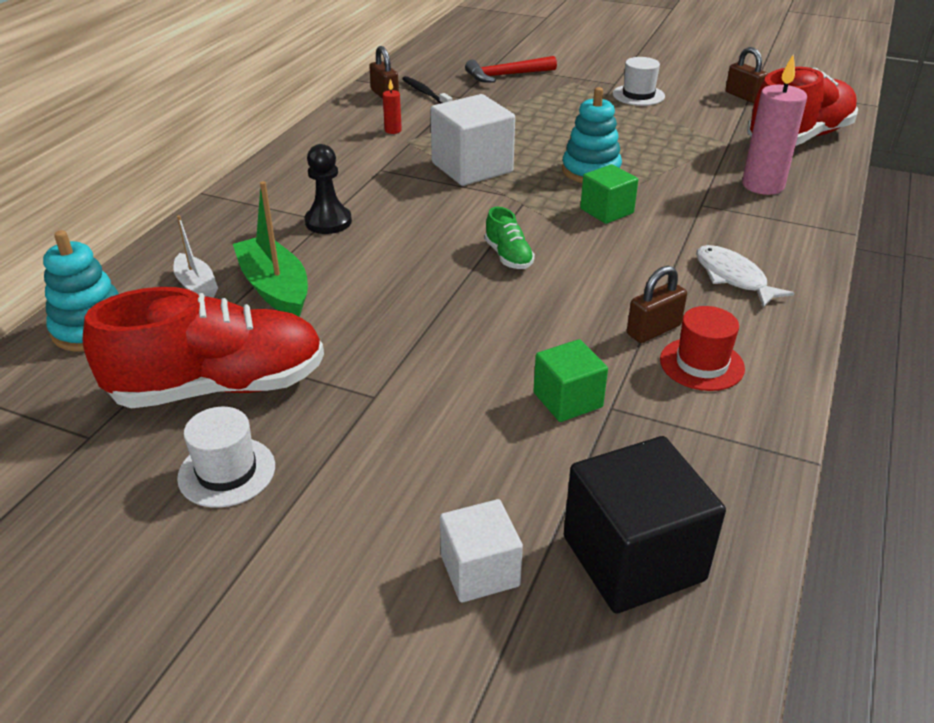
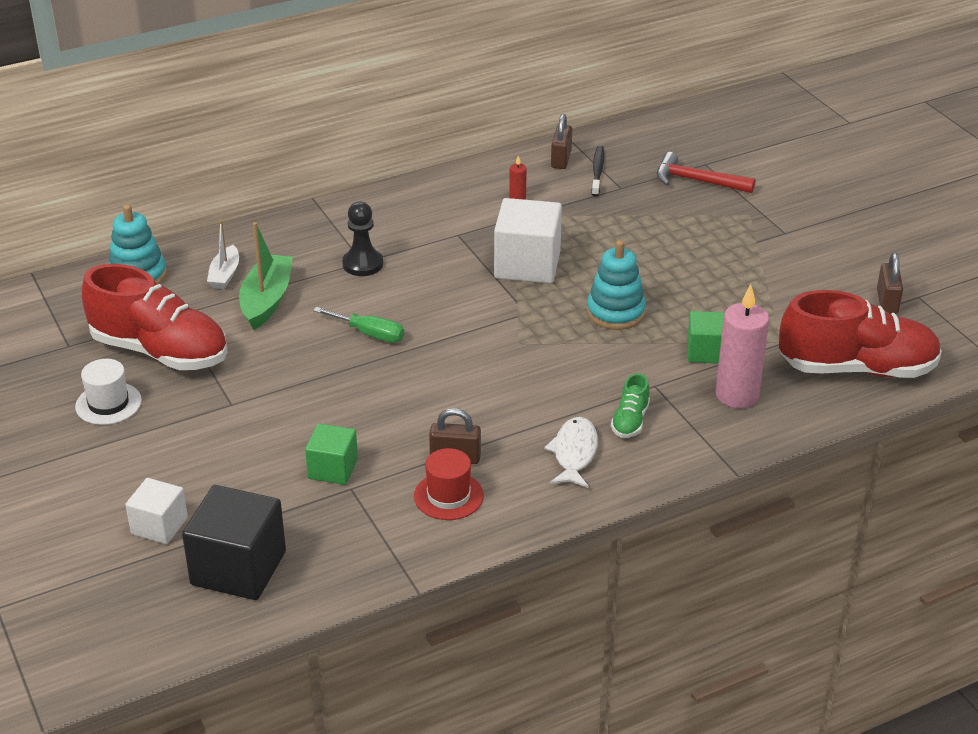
camera: 40 degrees right, 0 degrees up
(420, 271) = (369, 334): none -> green screwdriver
(508, 256) = (442, 353): green shoe -> green shoe (630, 421)
(606, 211) = (570, 353): green cube -> green cube (706, 352)
(638, 95) = (785, 256): white hat -> none

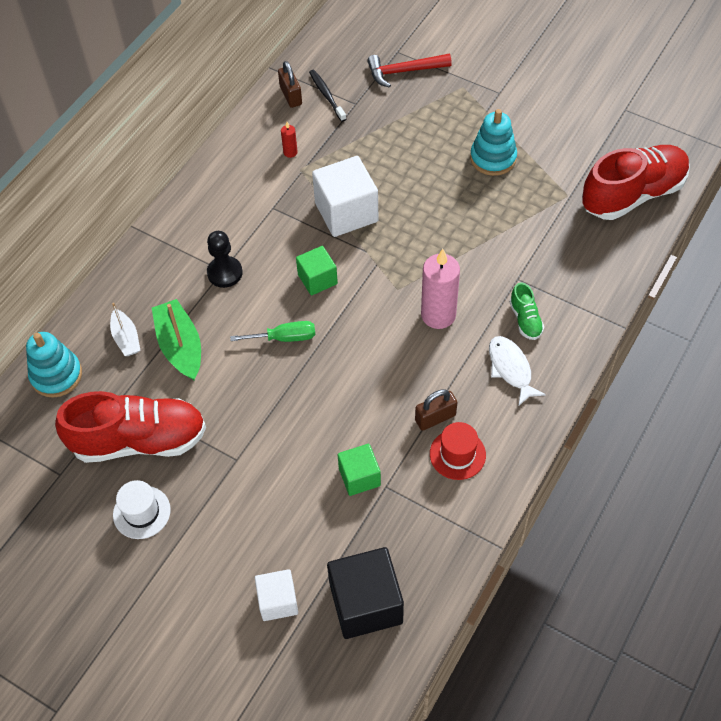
camera: 30 degrees left, 20 degrees up
(615, 312) = (441, 226): turquoise stacking toy -> turquoise stacking toy (493, 158)
(706, 352) = (528, 230): green cube -> green cube (317, 279)
(737, 395) = (576, 259): pink candle -> pink candle (438, 315)
(887, 302) = (609, 124): brown padlock -> none

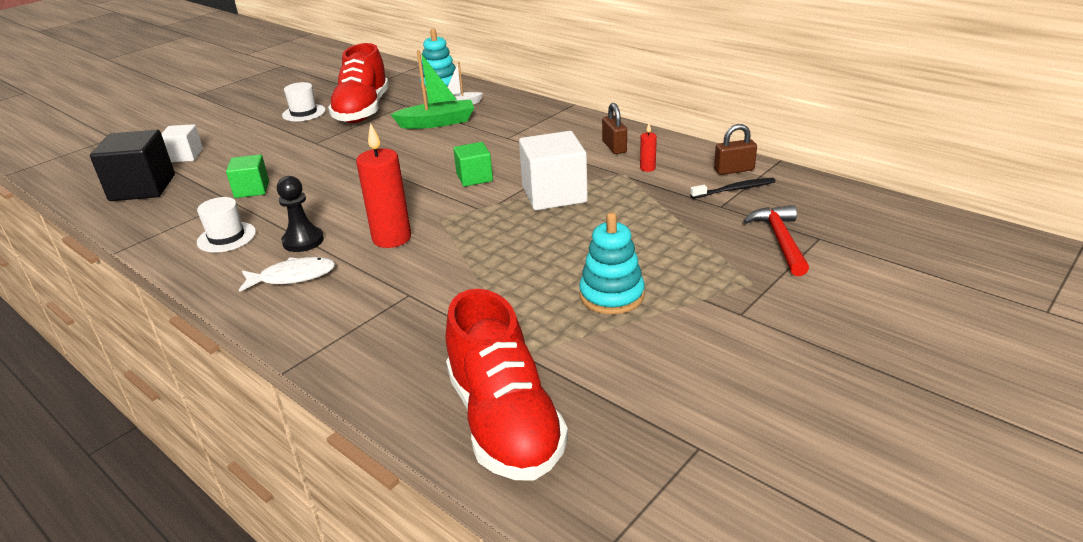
camera: 100 degrees right, 25 degrees down
(225, 273) = (504, 138): black pawn -> black pawn (303, 241)
(284, 338) = (417, 162): green screwdriver -> none
(435, 418) = (275, 228): brown padlock -> brown padlock (614, 147)
(438, 315) = (392, 238): pink candle -> red candle
(457, 454) = (226, 237): red hat -> white hat
(525, 320) = (348, 293): green shoe -> none

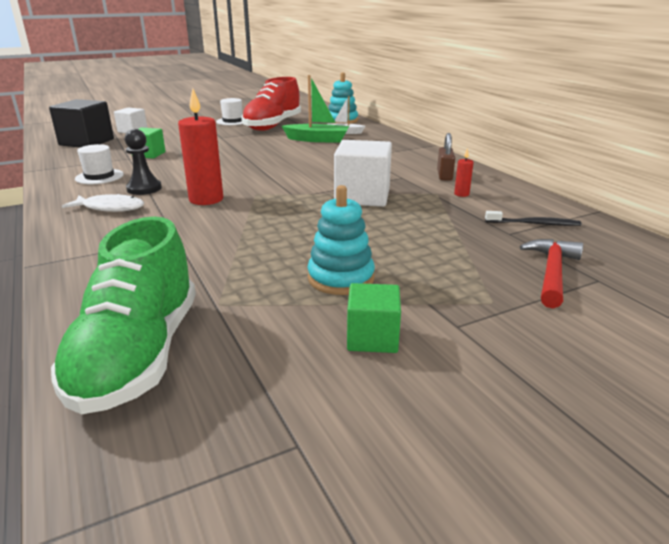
camera: 20 degrees right, 5 degrees down
(474, 178) = (309, 175): green cube -> green cube (372, 338)
(504, 422) = (138, 355): red shoe -> green shoe
(734, 170) = (545, 210): brown padlock -> none

